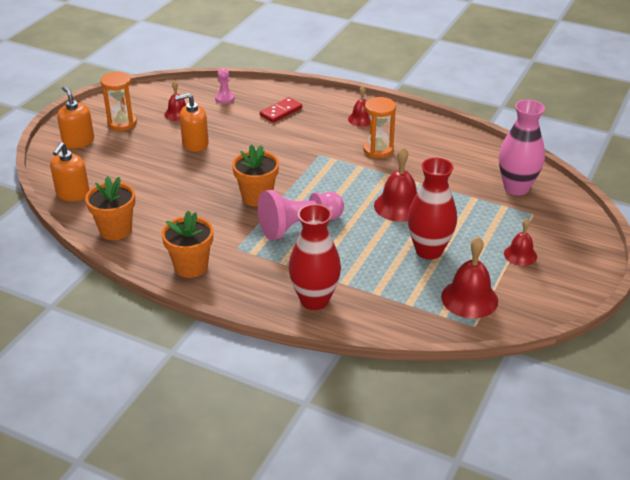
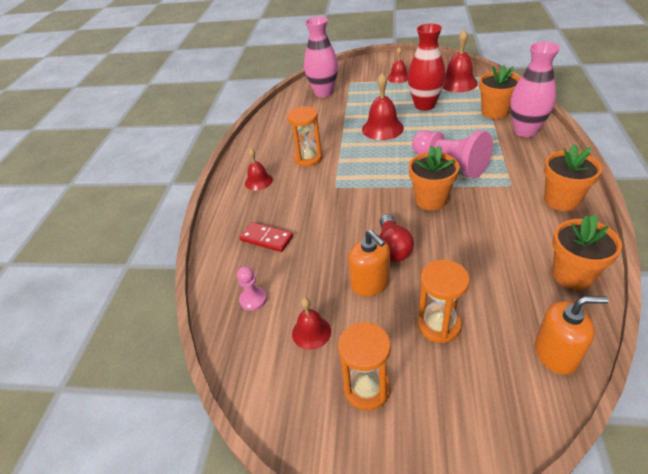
camera: 105 degrees left, 5 degrees up
(78, 141) = (446, 422): orange soap dispenser -> none
(136, 159) = (439, 325): none -> orange hourglass
(219, 162) = (393, 248): none -> red light bulb
(314, 300) = (525, 131): red vase -> pink vase
(372, 296) = (494, 112): none -> orange flower pot

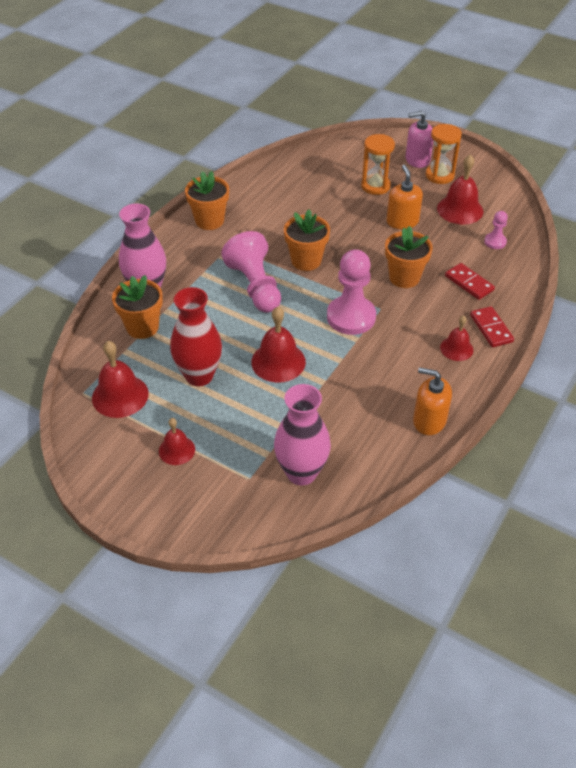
camera: 160 degrees left, 5 degrees up
(234, 206) = (491, 328): none -> red domino
(308, 158) = (388, 356): orange hourglass -> none
(311, 332) = (460, 209): red bell -> red bell, size x1.62
(354, 172) = (351, 317): none -> pink pawn
(393, 248) = (368, 237): red light bulb -> none
(418, 411) = (417, 160): none -> pink soap dispenser
(556, 353) = (323, 155): orange soap dispenser -> orange soap dispenser (429, 420)
(572, 275) = (267, 179): orange flower pot -> orange flower pot (404, 277)

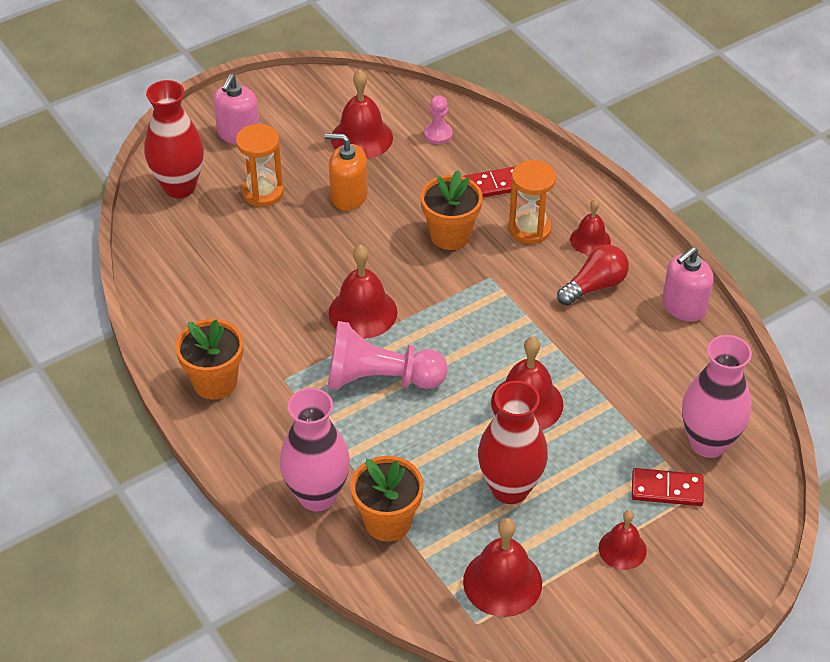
camera: 65 degrees left, 0 degrees up
(306, 261) = (362, 312): orange flower pot -> red bell
(351, 317) = (489, 308): pink pawn -> none
(353, 154) = (179, 187): none -> red vase
(412, 364) = (595, 286): none -> red light bulb
(429, 420) = (683, 306): orange soap dispenser -> pink soap dispenser
(439, 175) = (285, 127): orange hourglass -> orange hourglass (529, 229)
(491, 328) = (575, 199): red domino -> red domino (667, 489)

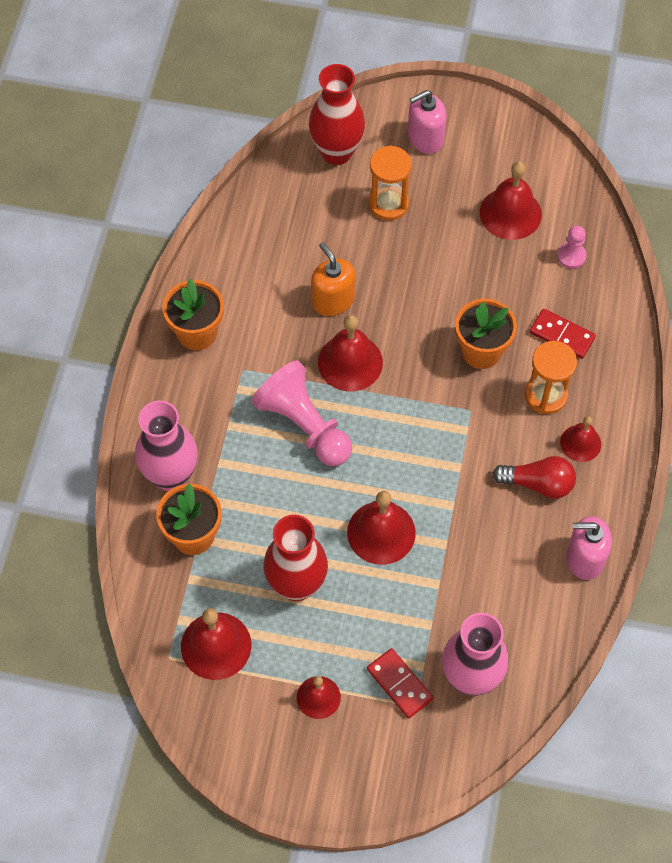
camera: 45 degrees right, 15 degrees up
(349, 196) = (445, 257): orange soap dispenser -> orange soap dispenser (333, 300)

